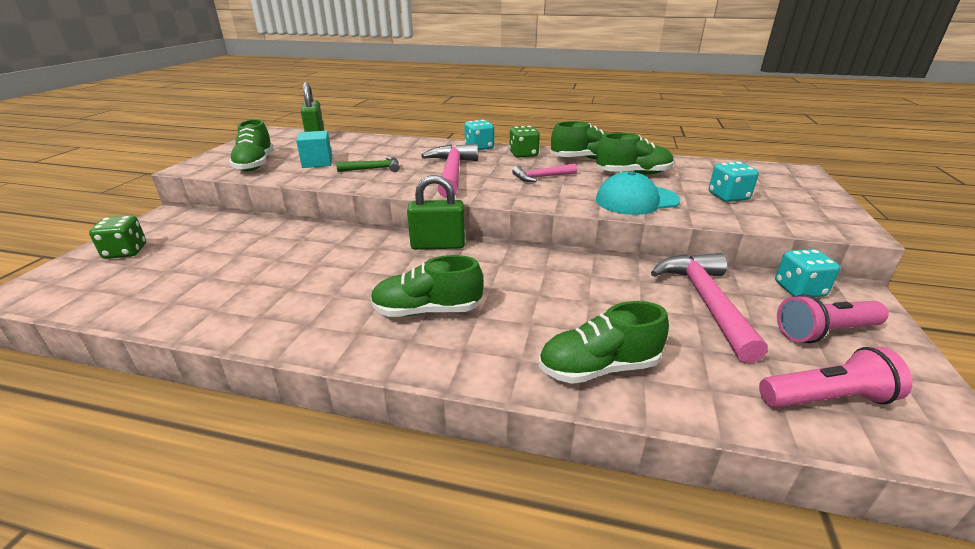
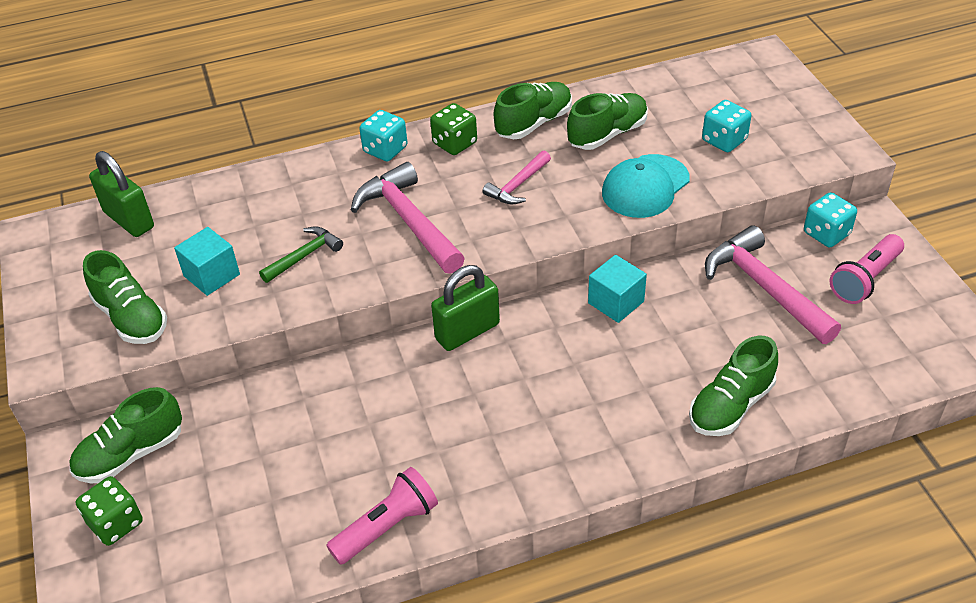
camera: 30 degrees left, 15 degrees up
(427, 310) = (545, 421): green shoe -> green shoe (131, 454)
(562, 267) = (616, 302): none -> turquoise cube
(826, 399) = (892, 350): pink flashlight -> pink flashlight (387, 527)

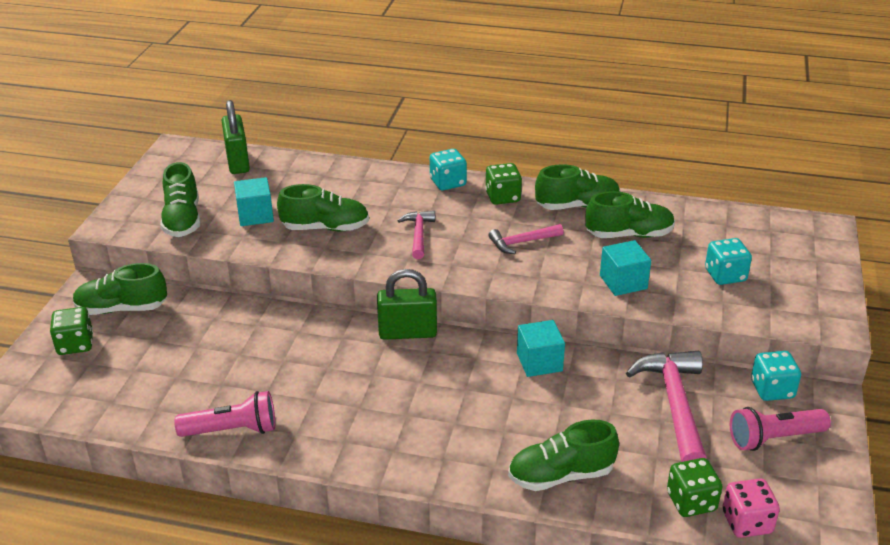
camera: 30 degrees right, 10 degrees down
(304, 256) = (325, 228): green hammer -> green shoe
(409, 221) = (418, 235): pink hammer -> pink hammer, size x0.55
(645, 186) = (623, 282): turquoise cap -> turquoise cube
(852, 373) = (691, 501): none -> green dice
(908, 368) = (746, 522): none -> pink dice

